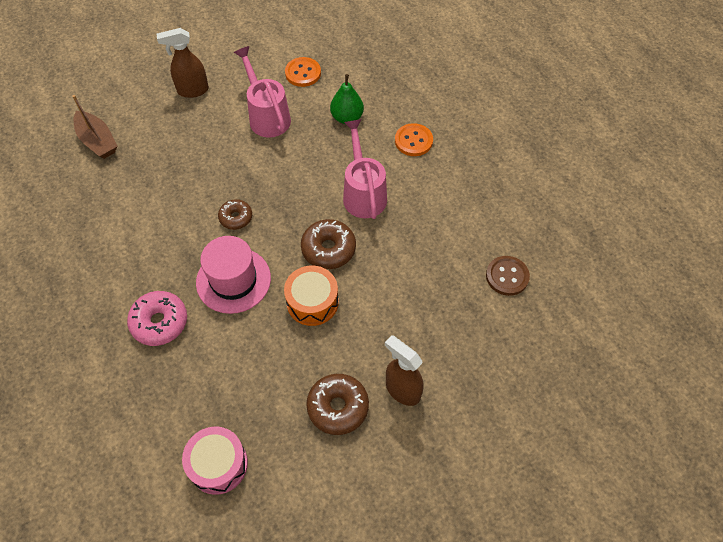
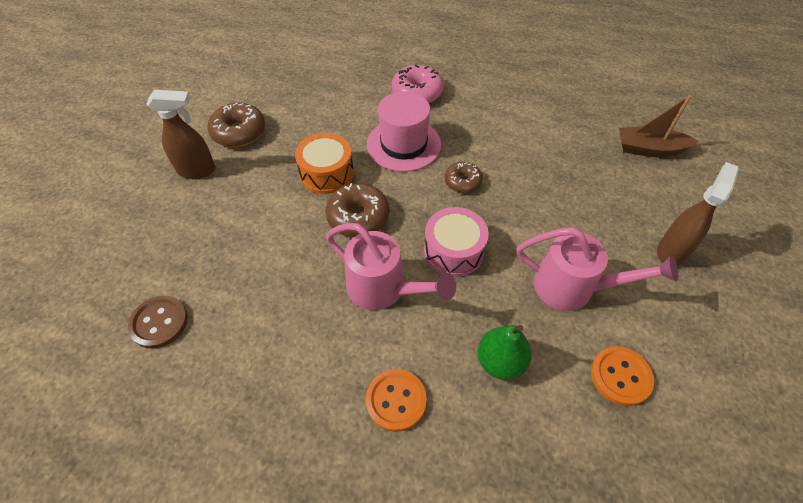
camera: 135 degrees right, 5 degrees down
(218, 464) = (288, 66): pink drum -> pink drum (453, 251)

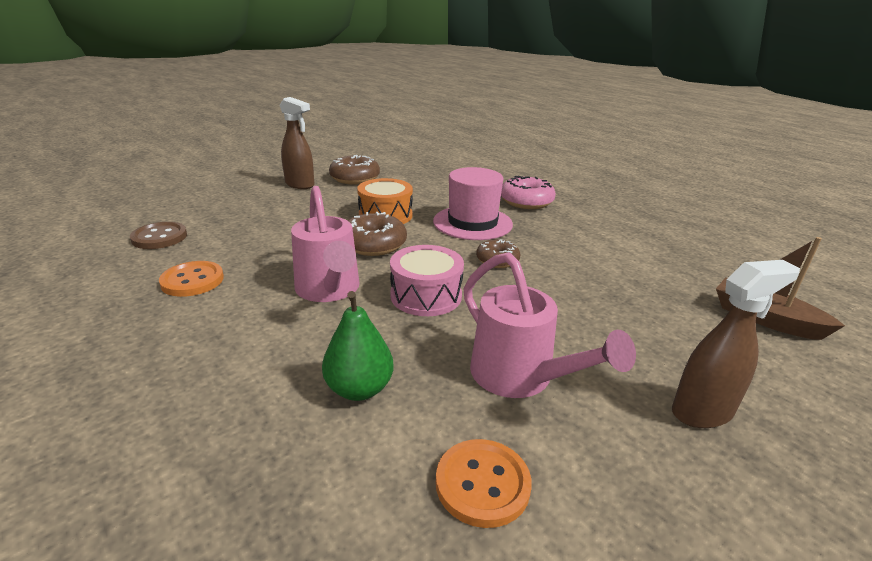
camera: 35 degrees right, 25 degrees down
(396, 400) = (229, 360): orange button -> orange button (192, 280)

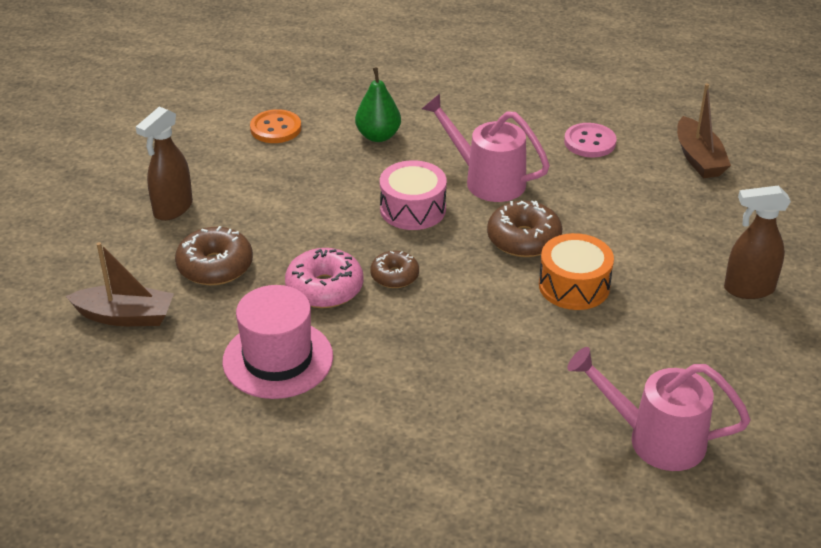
camera: 145 degrees right, 10 degrees up
(159, 237) = (698, 158): brown button -> brown boat
(192, 280) = (589, 142): orange button -> pink button
(355, 178) = (720, 340): brown donut -> brown donut (215, 266)
(472, 223) = (474, 323): pink hat -> pink hat (278, 359)
(520, 377) = (293, 181): pink watering can -> pink watering can (655, 439)
(526, 202) = (455, 407): pink donut -> pink donut (324, 288)

